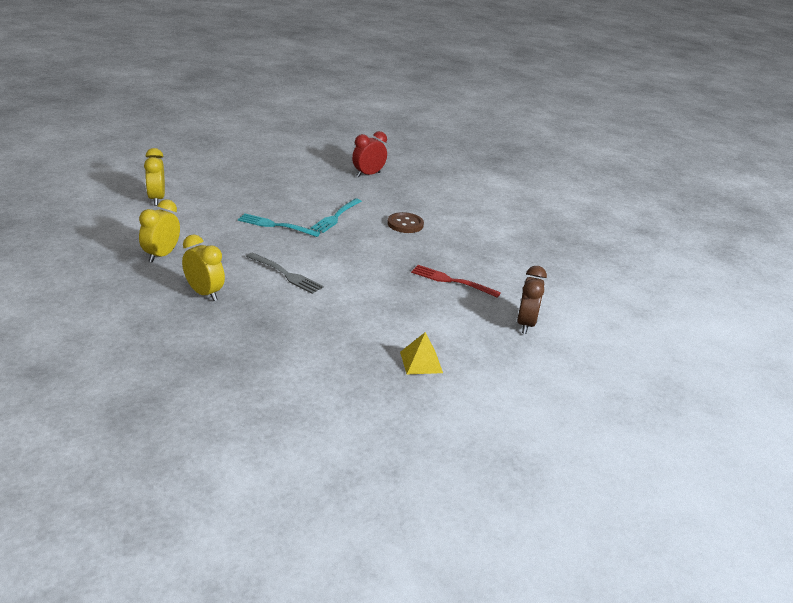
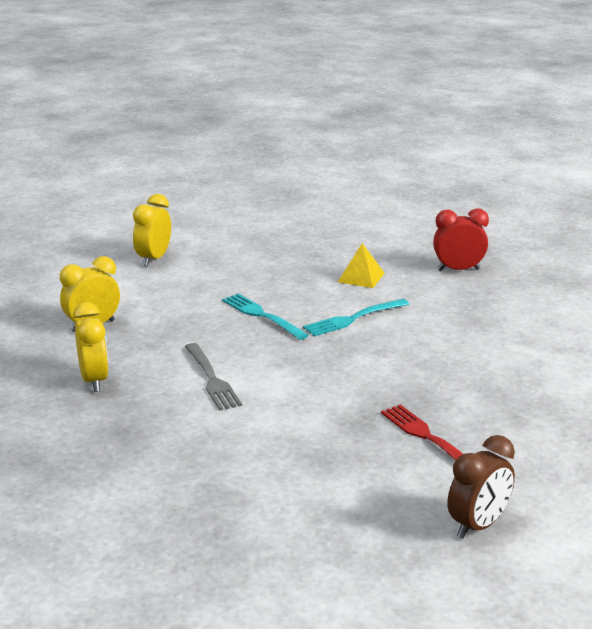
camera: 35 degrees right, 5 degrees down
(405, 224) = (442, 346): brown button -> none
(421, 362) = (268, 534): yellow pyramid -> yellow pyramid (361, 277)

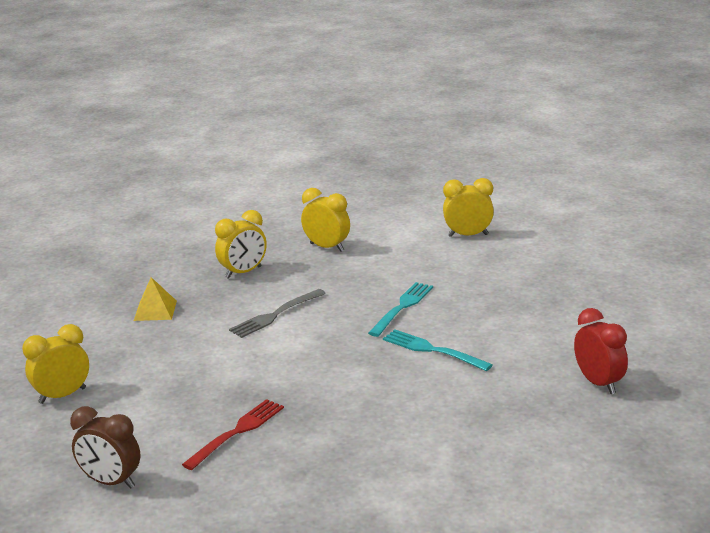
camera: 70 degrees right, 0 degrees up
(273, 539) = (62, 396): none -> yellow clock
(361, 277) = (526, 334): yellow pyramid -> yellow pyramid (155, 310)

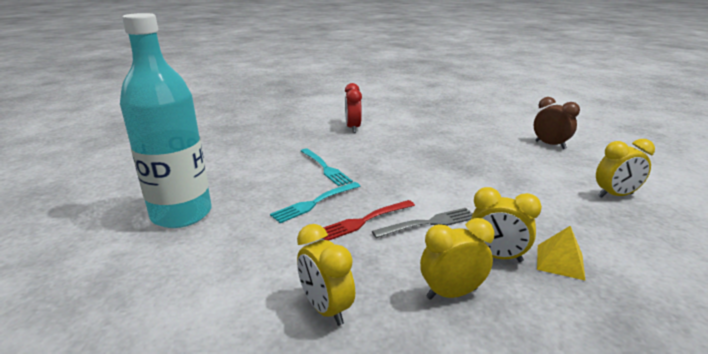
camera: 160 degrees left, 0 degrees up
(237, 432) = (475, 152): red fork -> red fork (364, 221)
(468, 235) = (152, 273): yellow clock -> yellow clock (496, 256)
(515, 269) = (181, 214): none -> turquoise bottle
(599, 383) = (257, 135): red clock -> red clock (353, 128)

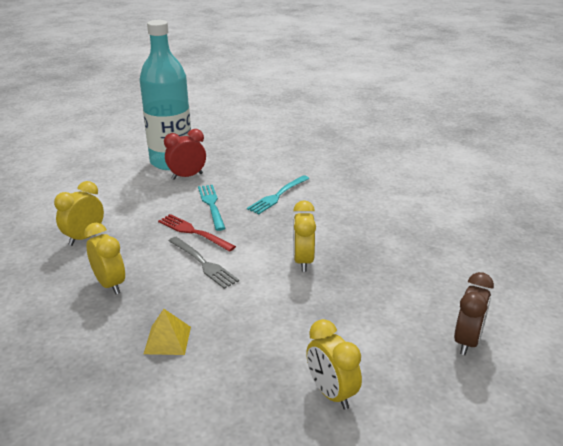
camera: 70 degrees right, 5 degrees up
(315, 203) = (211, 205): turquoise fork -> turquoise fork turned 45 degrees clockwise
(353, 128) = (387, 190): red clock -> red clock (187, 176)
(496, 256) = (164, 303): yellow clock -> yellow clock (303, 261)

